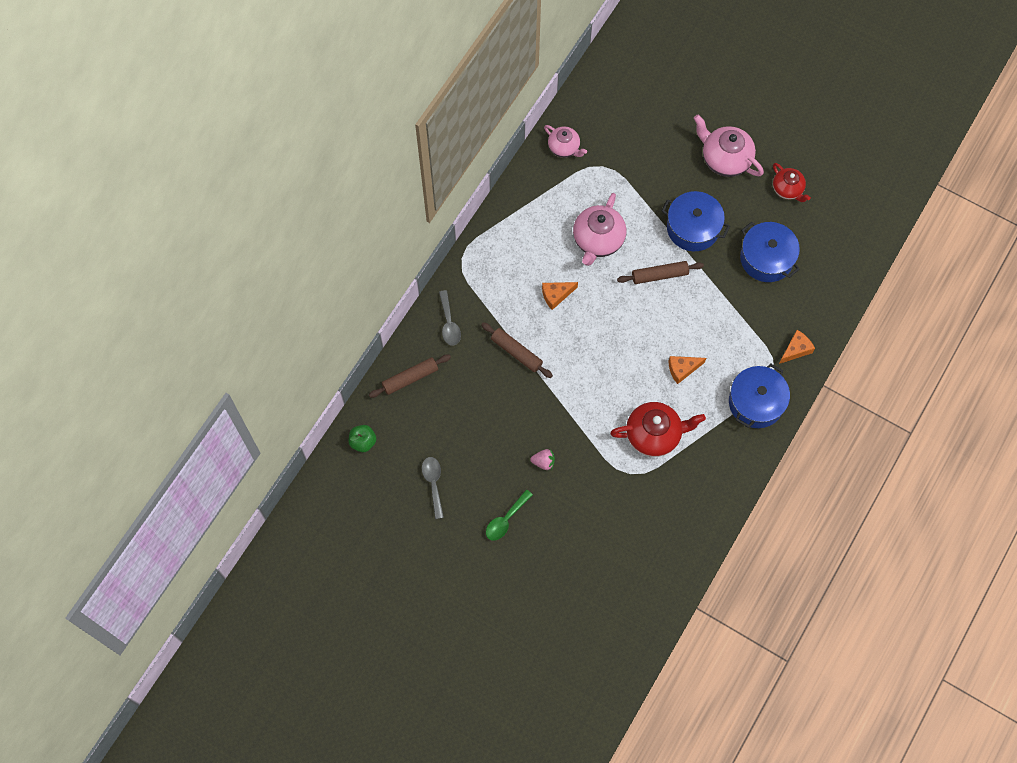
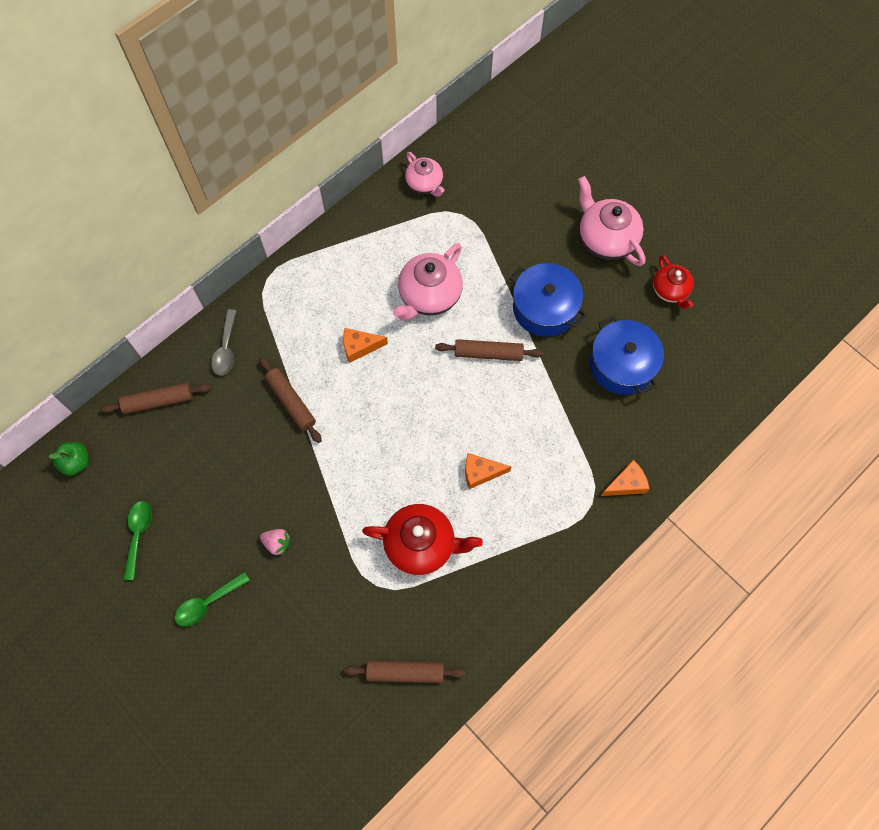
camera: 15 degrees right, 0 degrees up
(433, 484) = (138, 535): grey spoon -> green spoon
(672, 529) = (405, 672): none -> brown rolling pin
(756, 402) = (558, 537): blue pot -> none

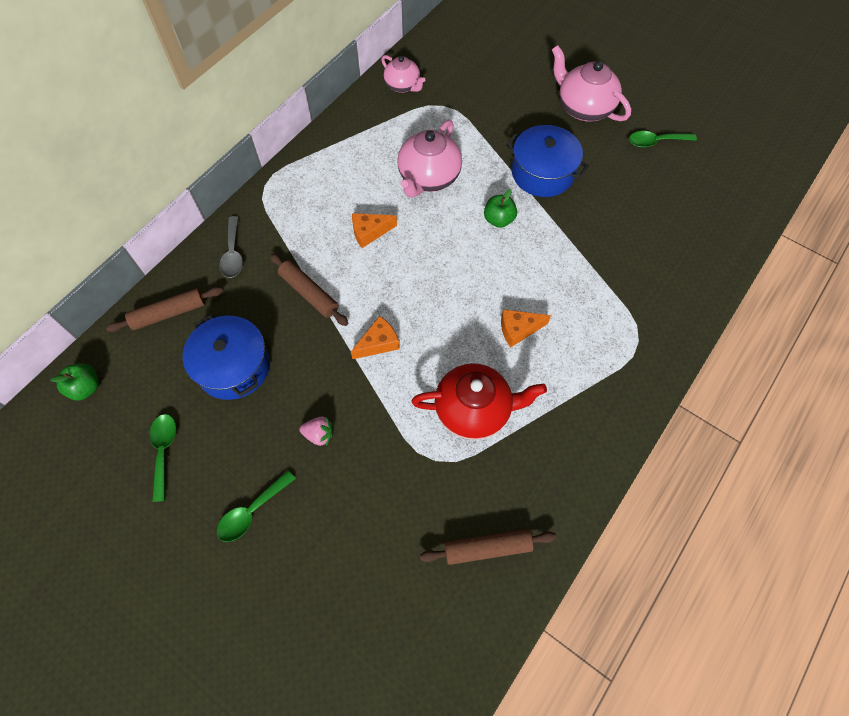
camera: 10 degrees left, 5 degrees down
(488, 353) = (498, 220): brown rolling pin -> green apple
(622, 365) = (630, 211): blue pot -> blue pot (233, 366)
(626, 484) = (667, 317): orange cheese -> orange cheese (378, 343)
(670, 290) = (656, 142): red teapot -> green spoon

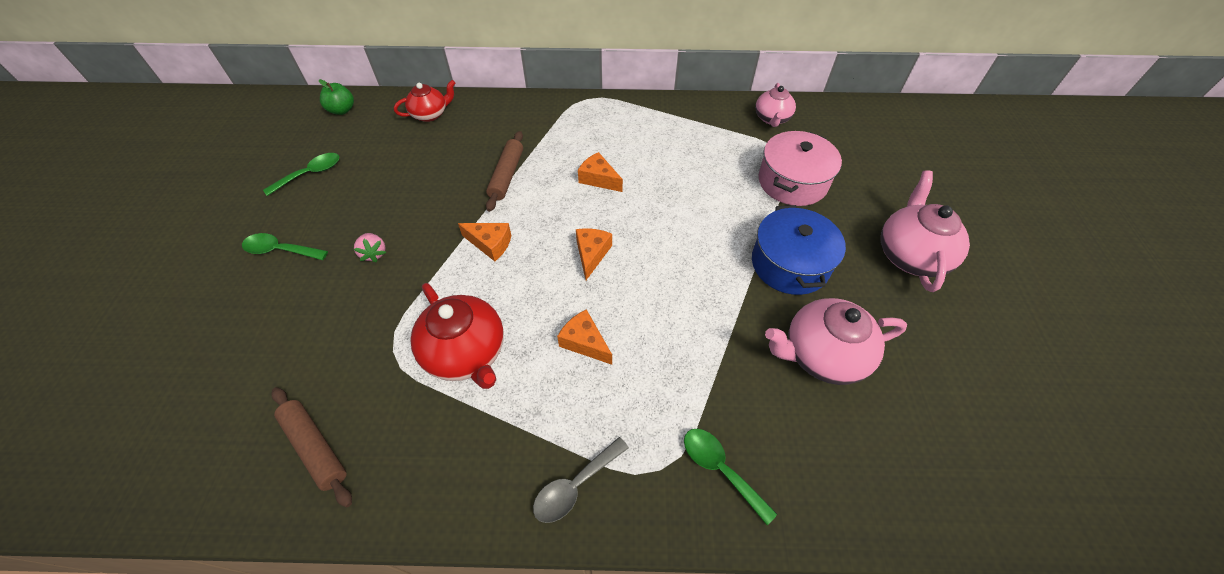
camera: 55 degrees right, 10 degrees down
(169, 313) = (430, 114): brown rolling pin -> red teapot
(233, 253) = (509, 116): grey spoon -> grey spoon (575, 485)
(233, 366) = (407, 170): blue pot -> none
(428, 178) = (693, 185): pink teapot -> pink teapot (822, 355)
(443, 281) = (591, 254): none -> orange cheese
(474, 120) = (792, 182): none -> pink pot
(498, 220) = (698, 259): green apple -> none
(656, 142) = (949, 345): green spoon -> green spoon (720, 469)

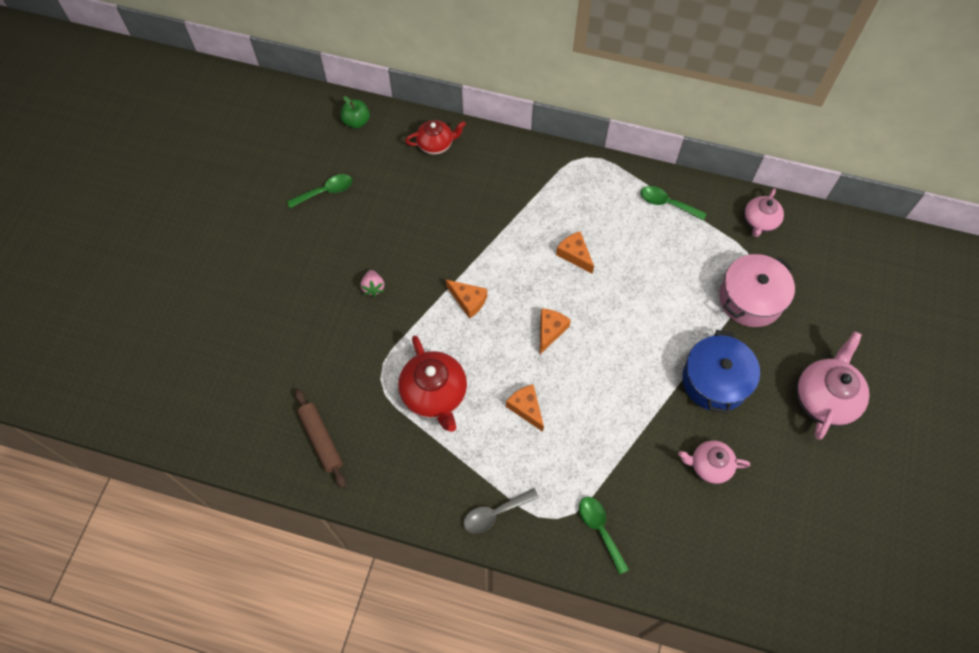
camera: 15 degrees right, 10 degrees up
(280, 250) = (300, 266): green spoon -> green spoon (667, 204)
(507, 175) = (494, 232): brown rolling pin -> none
(822, 355) = (709, 466): pink teapot -> pink teapot, size x0.62

